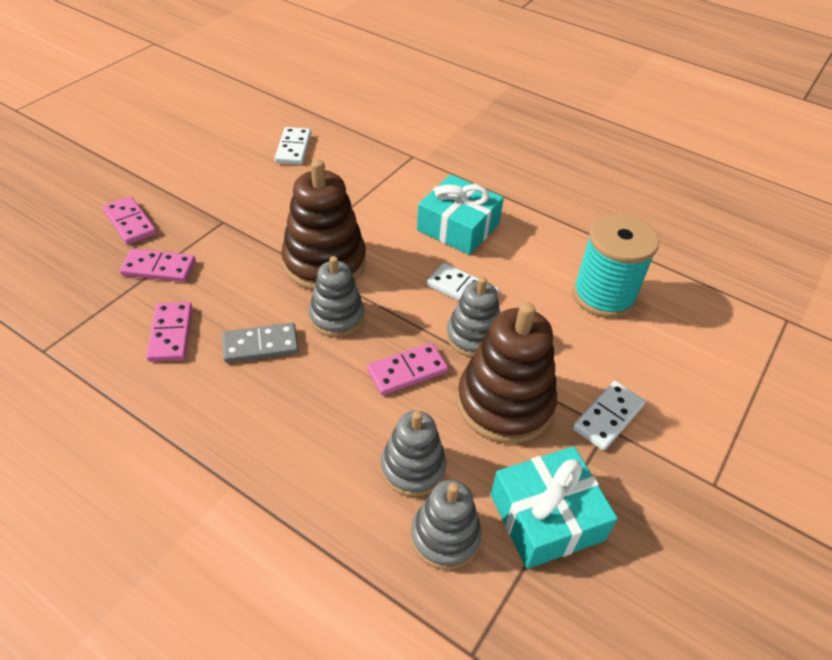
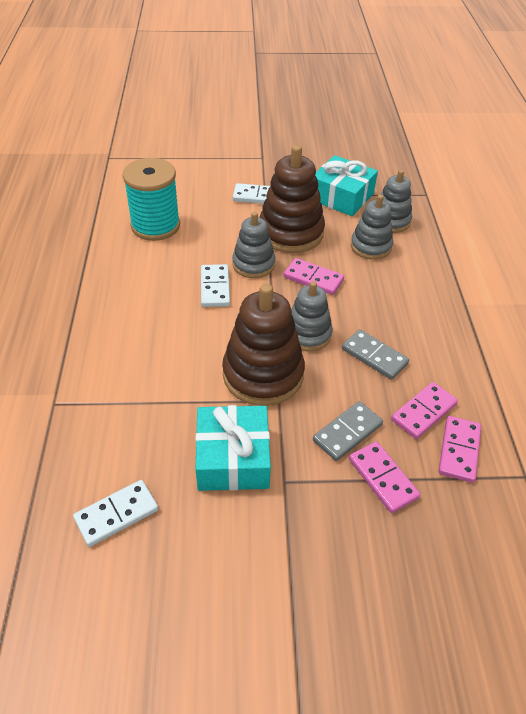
camera: 125 degrees left, 0 degrees up
(130, 223) = (362, 558): pink domino -> pink domino (459, 450)
(215, 275) = (347, 433): none -> grey domino
(458, 227) = (143, 321): turquoise gift -> turquoise gift (233, 458)

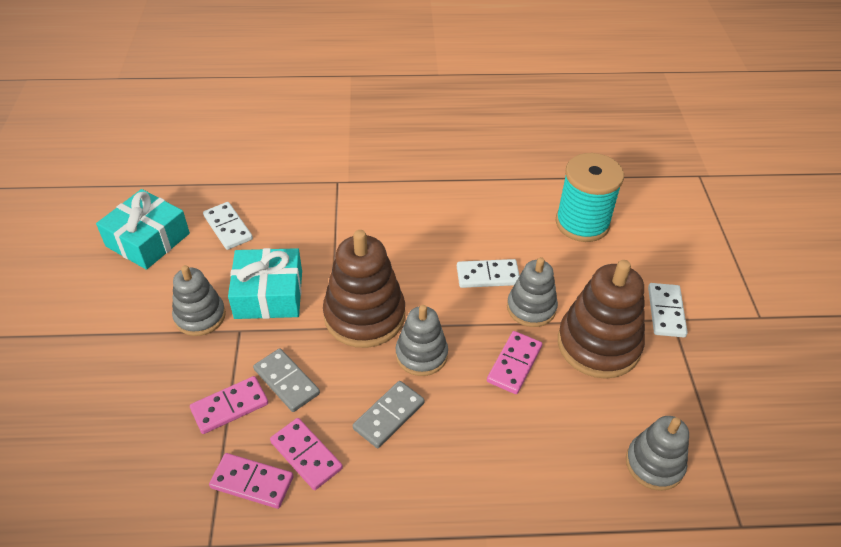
camera: 90 degrees right, 0 degrees up
(341, 196) = (696, 406): turquoise gift -> turquoise gift (148, 240)
(371, 246) = (589, 432): grey stacking toy -> grey stacking toy (200, 316)

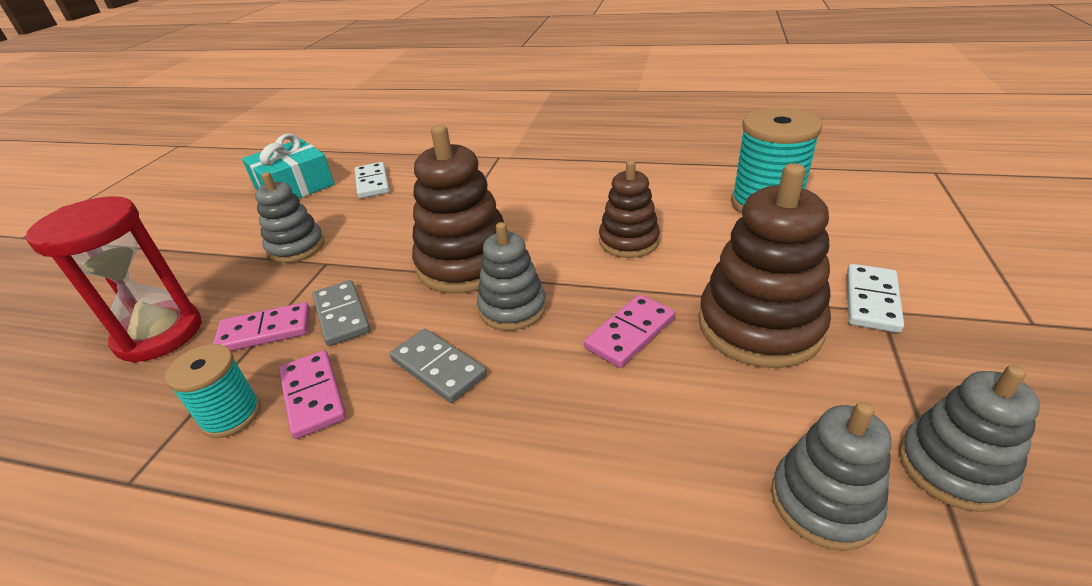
camera: 20 degrees right, 10 degrees down
(135, 425) = (159, 334): none -> red hourglass
(252, 482) = (231, 415): pink domino -> turquoise spool
(269, 294) = (375, 236): turquoise gift -> none
(388, 415) = (438, 367): grey domino -> grey domino turned 75 degrees clockwise
(487, 275) = (628, 241): white domino -> brown stacking toy
(531, 308) = (674, 277): grey stacking toy -> grey stacking toy (953, 467)

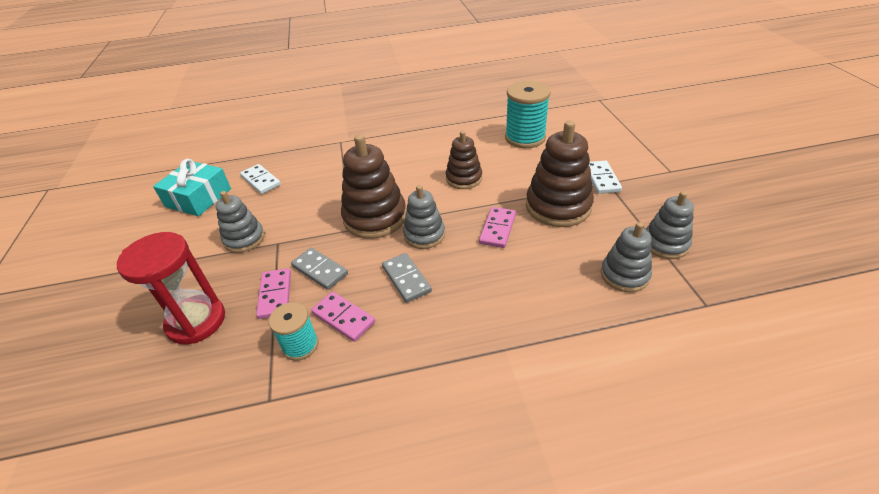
camera: 25 degrees left, 5 degrees up
(265, 331) = (275, 295): pink domino -> pink domino turned 60 degrees counterclockwise
(438, 367) = (406, 279): grey domino -> grey domino turned 45 degrees clockwise

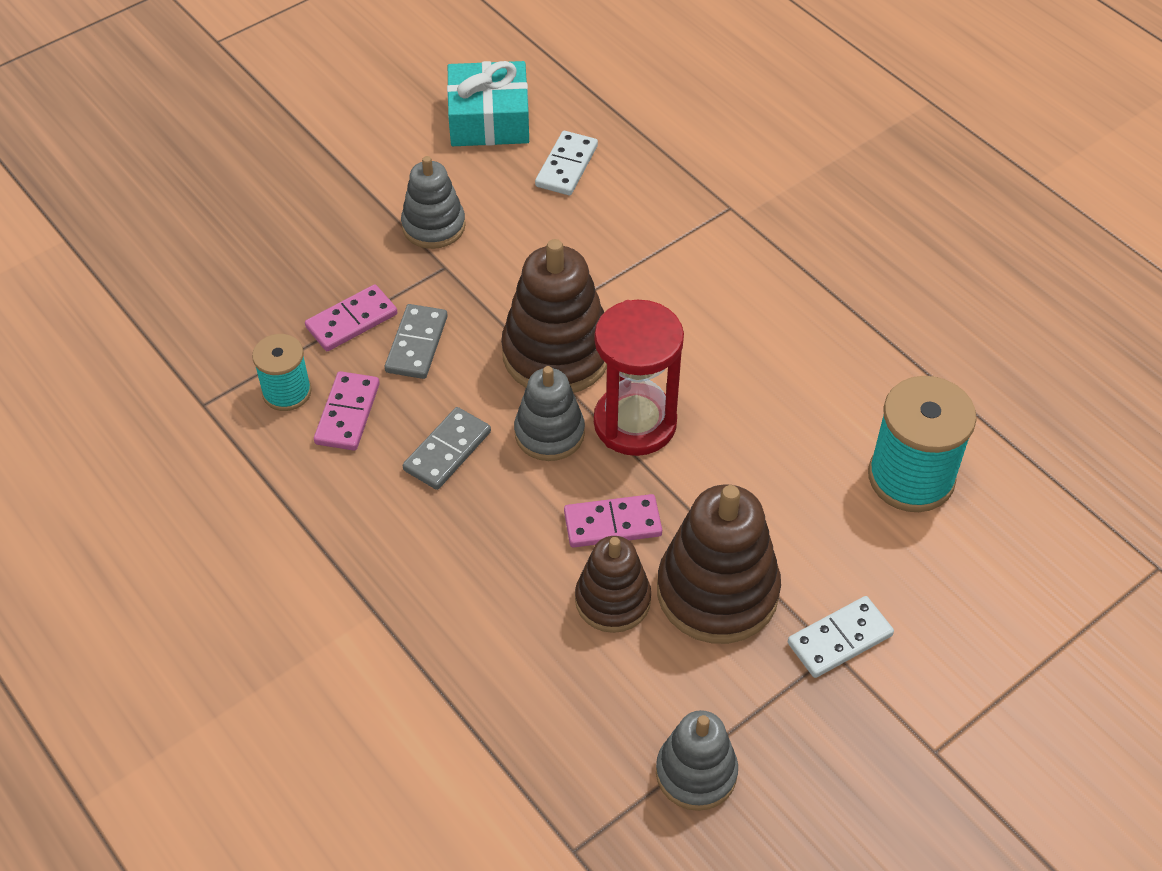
camera: 60 degrees right, 10 degrees up
(196, 321) = (276, 268): red hourglass -> red hourglass (635, 423)
(464, 178) = (722, 429): brown stacking toy -> brown stacking toy (612, 600)
(624, 275) = (588, 726): grey stacking toy -> none

